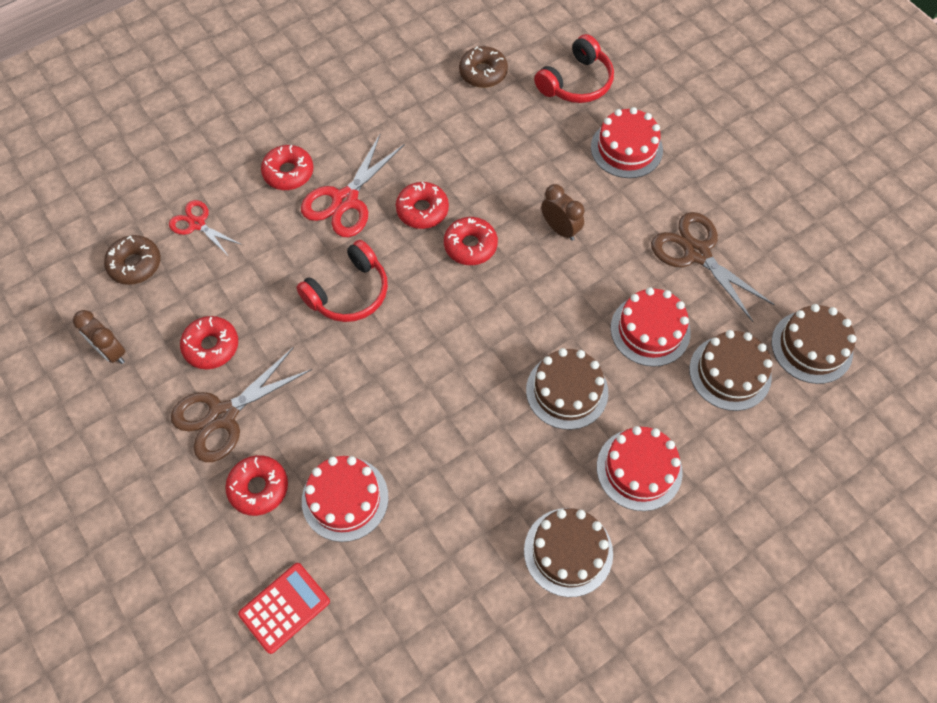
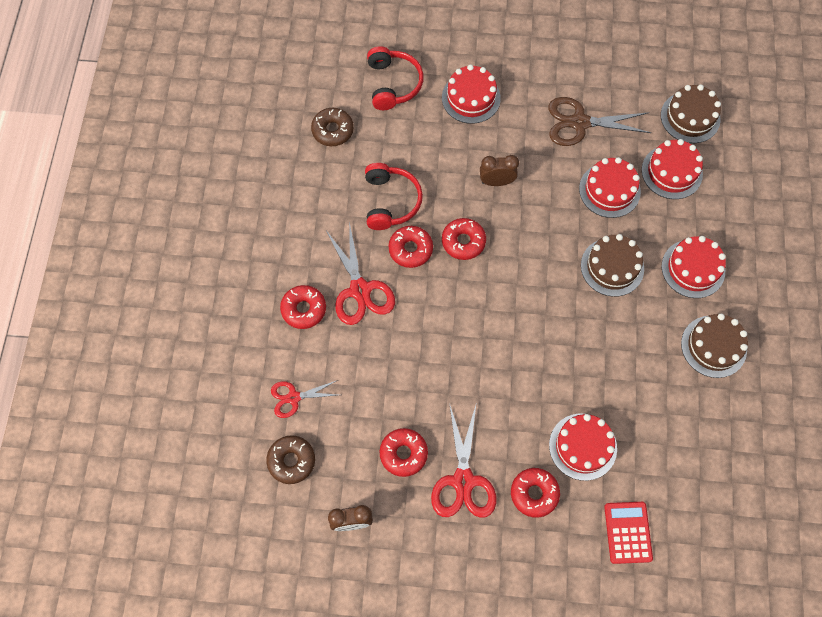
camera: 50 degrees left, 5 degrees up
(223, 415) = (463, 481): brown scissors -> red scissors
(349, 292) = (435, 339): red headphones -> red headphones (391, 201)
(730, 373) = (672, 172): brown cake -> red cake

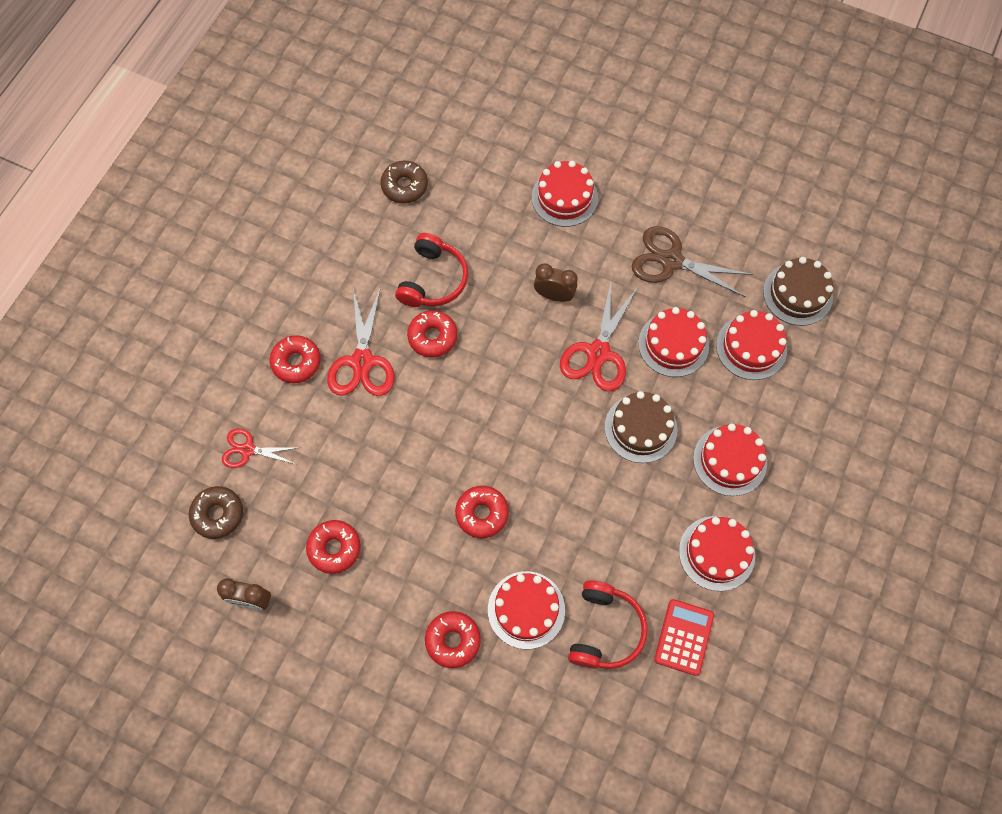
camera: 20 degrees right, 0 degrees up
(393, 84) = (488, 157): red headphones -> red headphones (605, 630)
(463, 242) = (491, 347): red donut -> red donut (482, 514)
(463, 481) = (384, 599): red scissors -> red scissors (598, 353)
(628, 532) = (535, 719): red calculator -> red calculator (684, 637)
(713, 346) = (716, 553): brown cake -> red cake

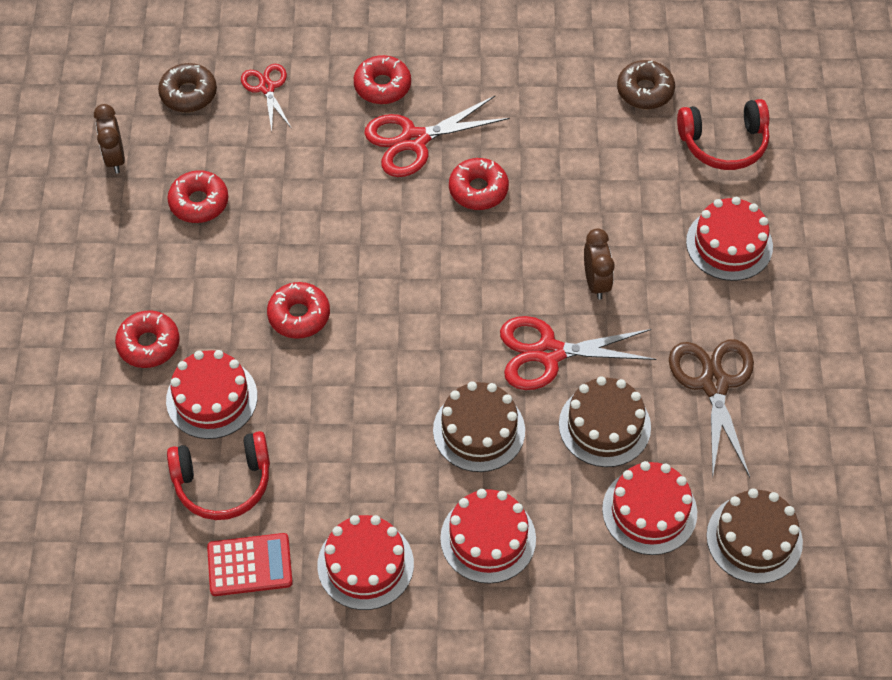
camera: 65 degrees right, 10 degrees down
(433, 280) = (546, 163): red headphones -> red headphones (724, 143)
(673, 344) = (604, 425): red cake -> brown cake

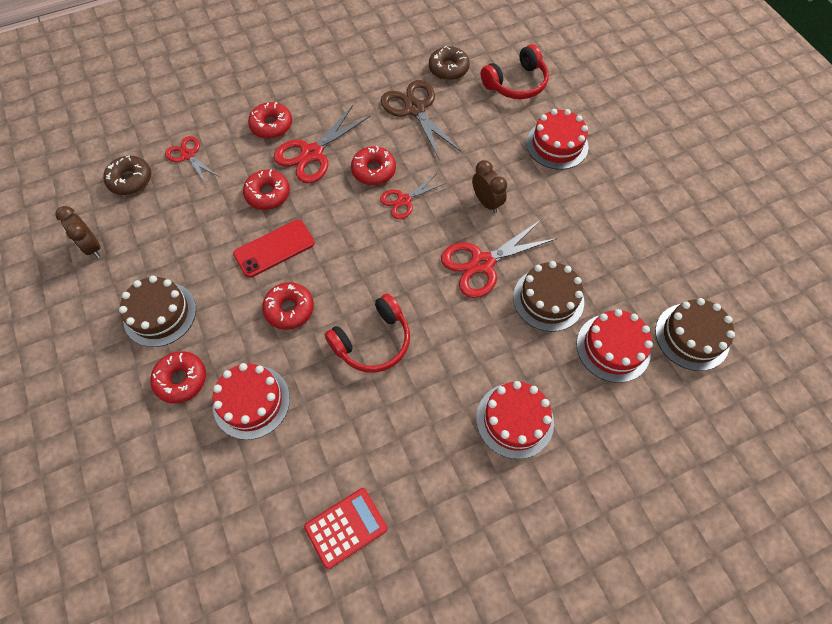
camera: 25 degrees left, 5 degrees up
(199, 202) = (173, 255): red donut -> red donut (268, 194)
(223, 482) = (292, 467): red headphones -> red headphones (373, 341)
(315, 239) = (274, 249): none -> red phone
(365, 564) = (436, 483): red cake -> none
(479, 430) = (464, 340): brown cake -> brown cake (160, 314)
(496, 241) = (404, 200): none -> red scissors
(714, 384) = (602, 240): brown scissors -> brown scissors (415, 109)

